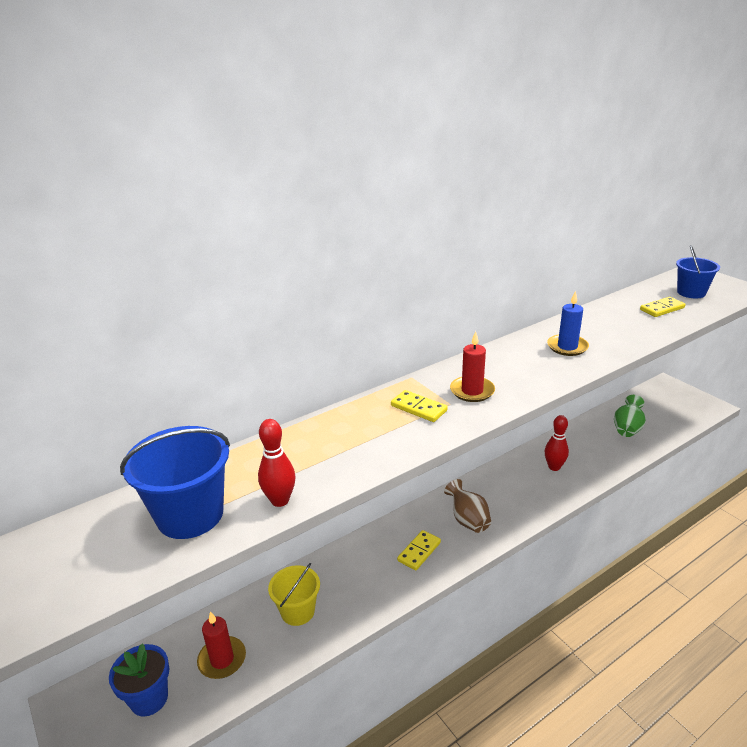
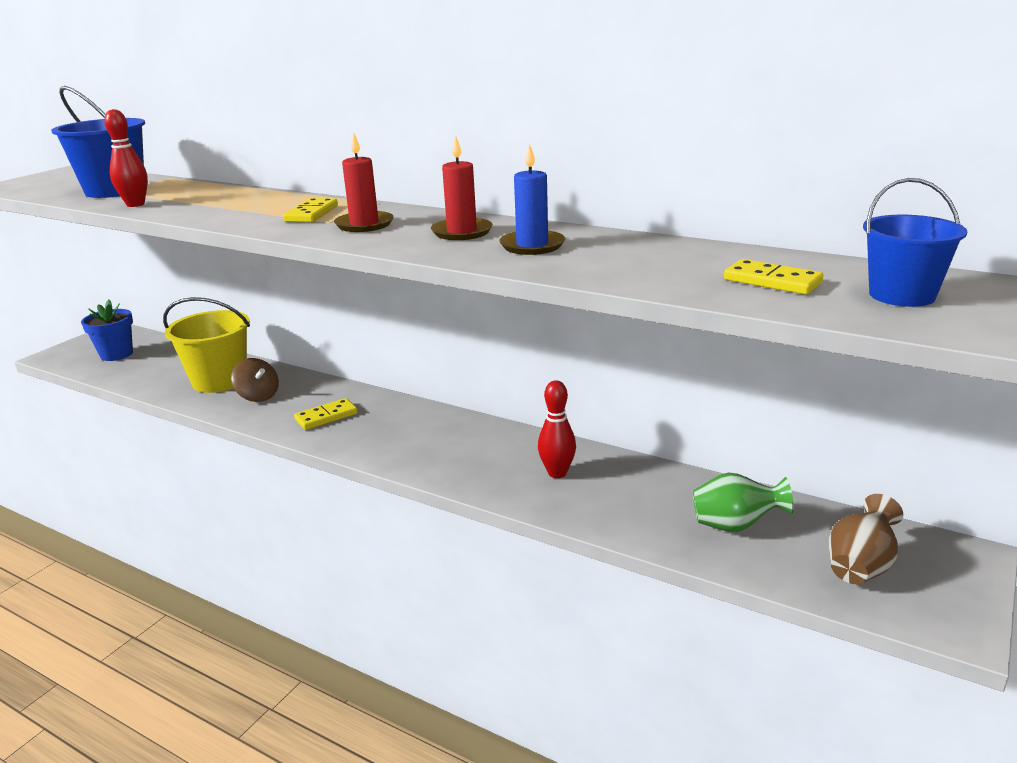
camera: 65 degrees right, 5 degrees down
(222, 659) = (158, 367): red candle -> red candle (462, 232)
(297, 611) = (219, 380): yellow bucket -> yellow bucket, size x1.54
(352, 587) = (258, 396): none -> brown spinning top
(419, 551) = (326, 416): yellow domino -> yellow domino turned 45 degrees counterclockwise
(468, 520) = (396, 433): brown vase -> brown vase (860, 566)

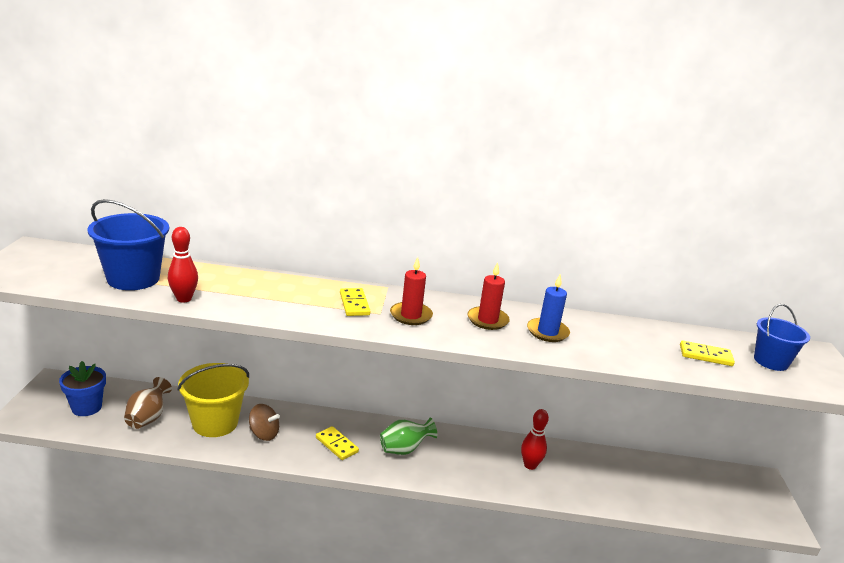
camera: 30 degrees left, 0 degrees up
(326, 416) = (336, 445): yellow domino -> yellow domino turned 75 degrees counterclockwise
(735, 525) = (651, 484): green vase -> green vase (404, 449)
(860, 566) = (725, 498): brown vase -> brown vase (148, 418)

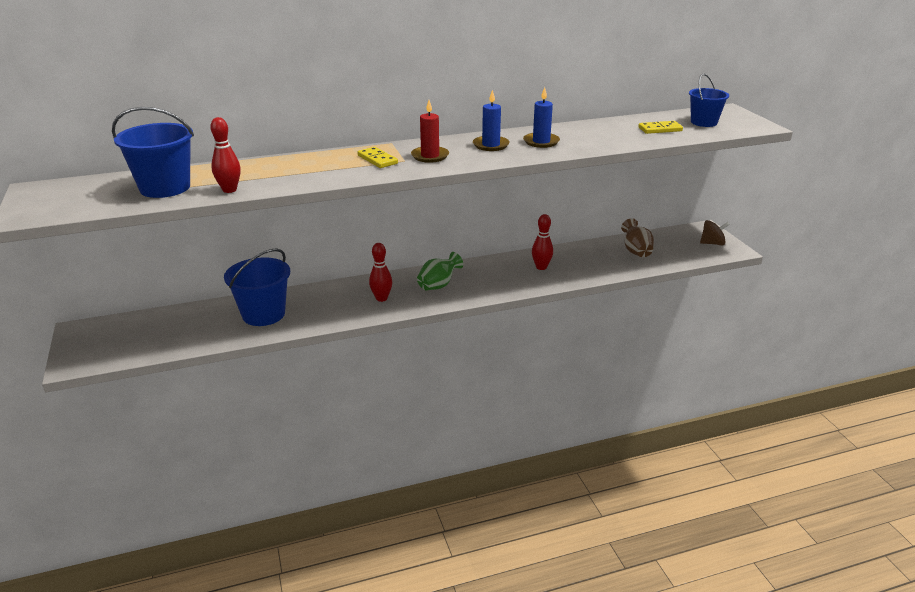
camera: 20 degrees left, 5 degrees up
(86, 407) = (132, 338): blue flower pot -> none
(148, 418) = (198, 329): brown vase -> brown vase (636, 251)
(215, 423) = (263, 314): yellow bucket -> blue bucket
(264, 434) = (313, 309): brown spinning top -> brown spinning top (712, 243)
(336, 445) = (381, 298): yellow domino -> red bowling pin
(487, 320) = (491, 145): red candle -> blue candle

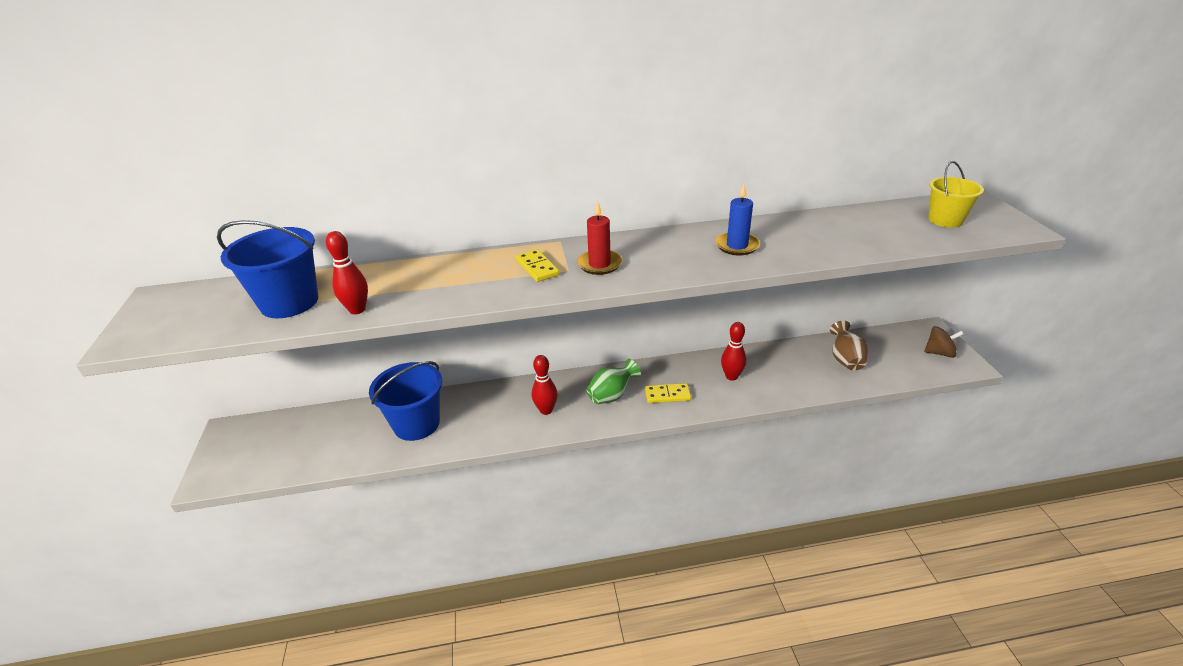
camera: 10 degrees right, 5 degrees up
(491, 145) = (675, 249): blue candle -> none
(660, 129) = (888, 230): yellow domino -> yellow domino (667, 395)
(703, 122) = (945, 220): blue bucket -> yellow bucket

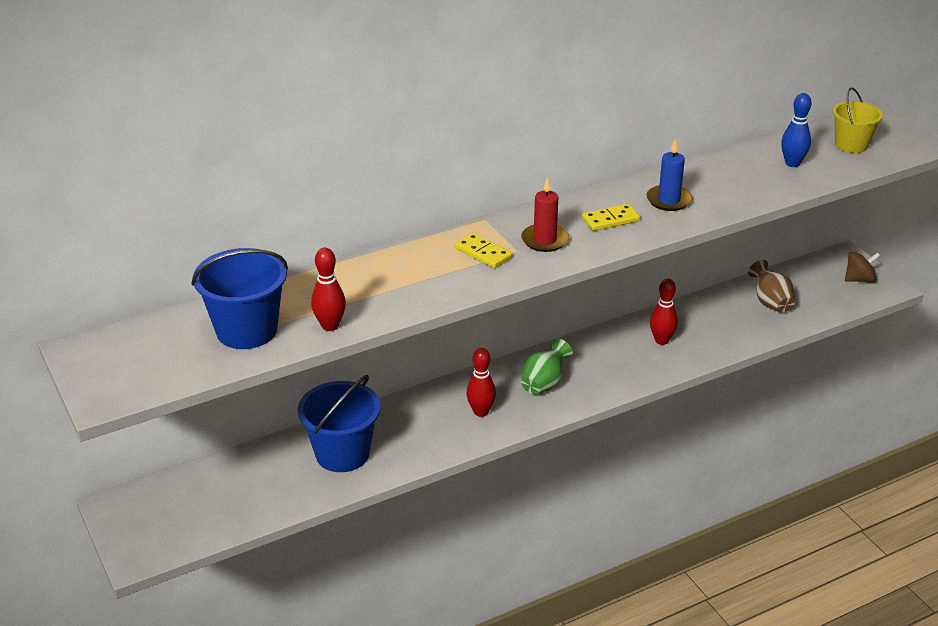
camera: 20 degrees left, 0 degrees up
(667, 395) = (603, 372): yellow domino -> yellow domino (610, 220)
(877, 229) = (792, 163): none -> blue bowling pin

